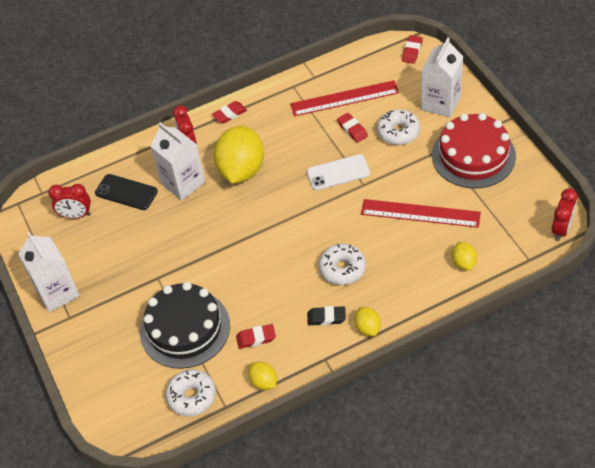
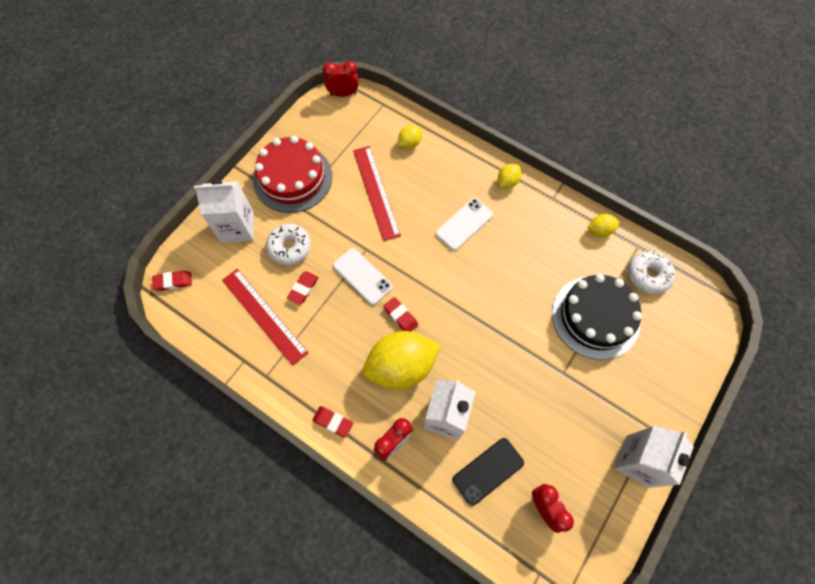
camera: 125 degrees left, 15 degrees up
(126, 192) = (488, 471): black phone -> black phone turned 60 degrees clockwise
(256, 338) = (567, 256): red eraser -> red eraser (400, 316)
(263, 382) = (599, 230): yellow lemon -> yellow lemon turned 60 degrees clockwise
(326, 318) = (516, 214): black eraser -> none
(342, 269) = (464, 224): white donut -> white phone

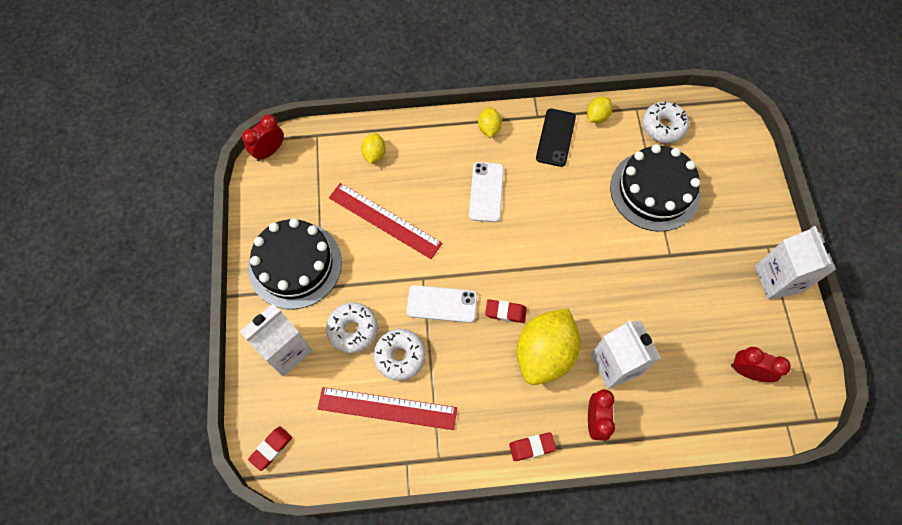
camera: 40 degrees left, 0 degrees up
(292, 178) = (295, 265): red cake -> black cake
(303, 289) = (400, 356): red eraser -> white donut
(488, 471) = (684, 379): black phone -> black phone (555, 137)

